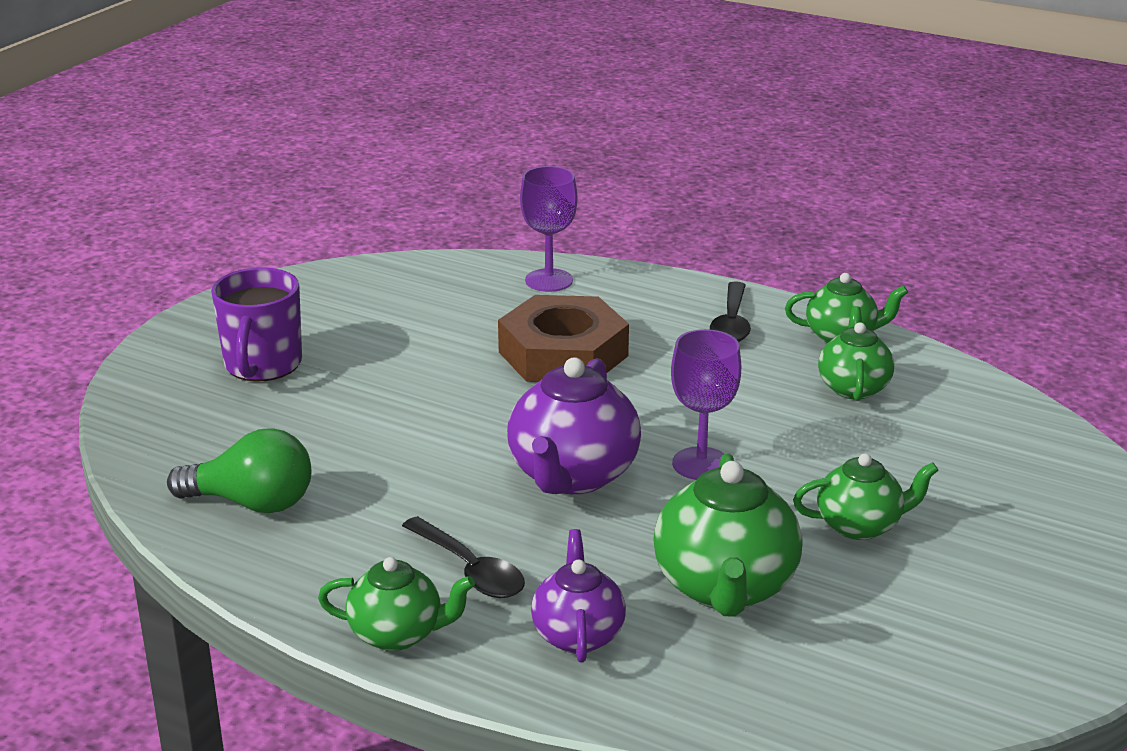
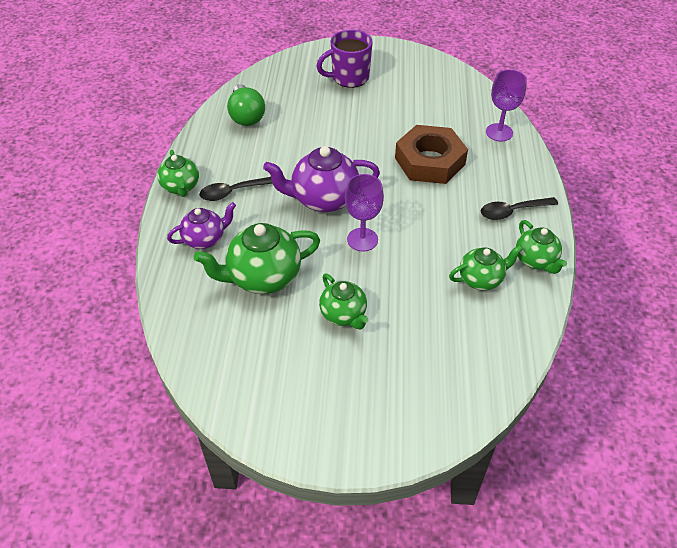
camera: 65 degrees right, 20 degrees up
(470, 570) = (234, 192): black spoon -> black spoon turned 45 degrees clockwise

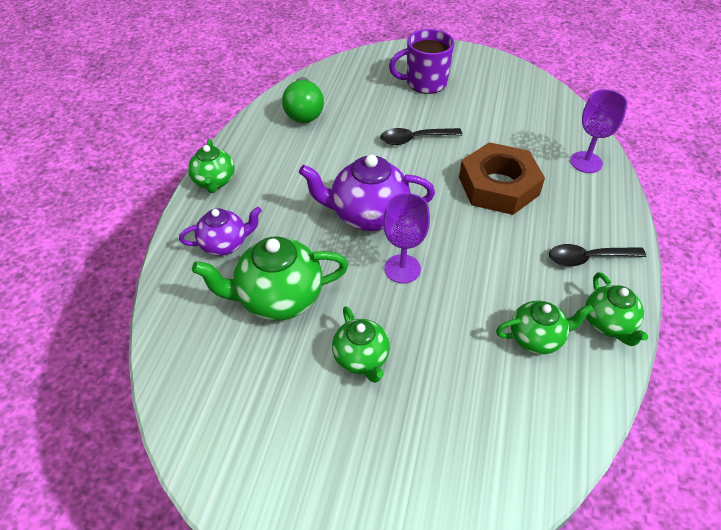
camera: 10 degrees right, 0 degrees up
(234, 192) = (270, 194): black spoon -> black spoon (414, 139)

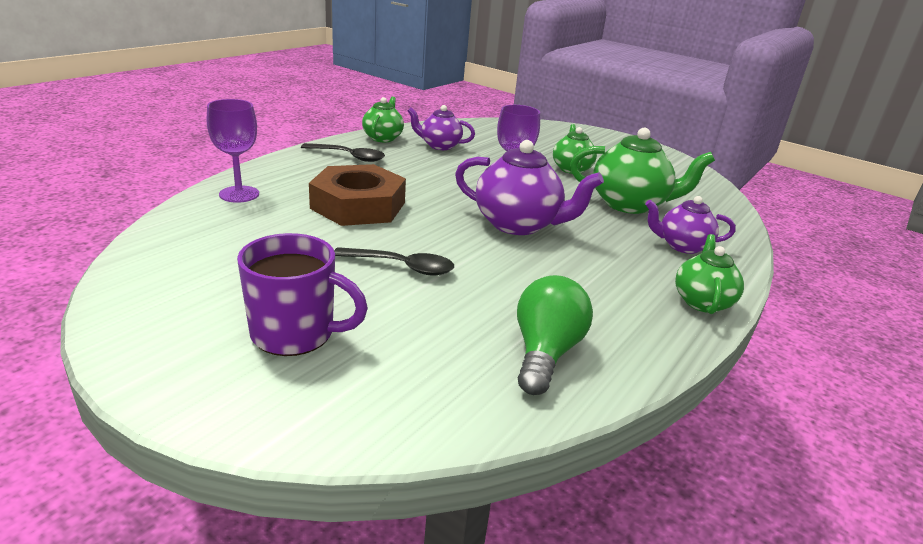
camera: 160 degrees left, 20 degrees down
(537, 338) = (439, 146): green teapot -> purple teapot

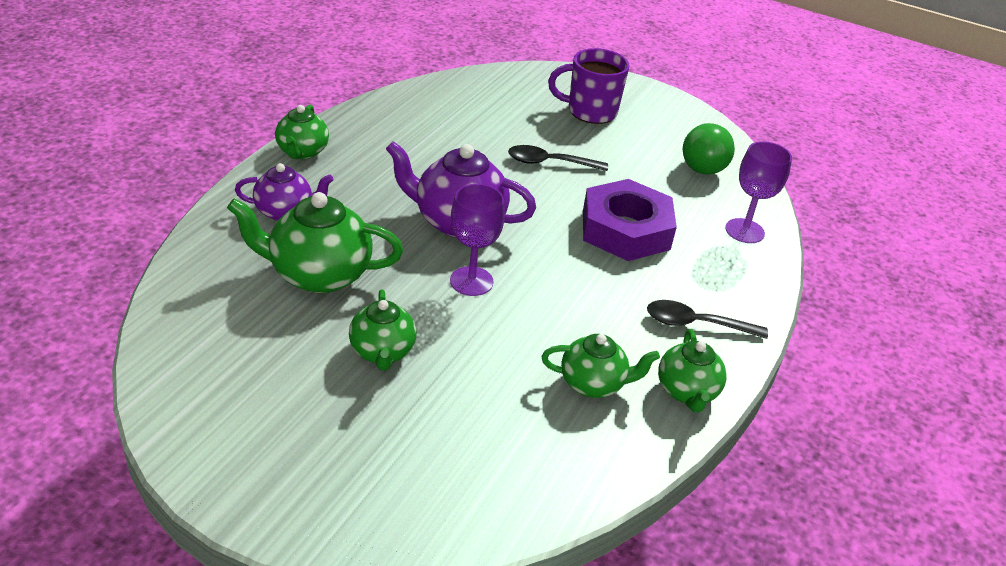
camera: 170 degrees right, 10 degrees up
(358, 205) = (625, 230): brown nut -> purple nut
(439, 146) = (593, 384): purple teapot -> green teapot
(545, 353) = (435, 109): green light bulb -> green light bulb (702, 163)

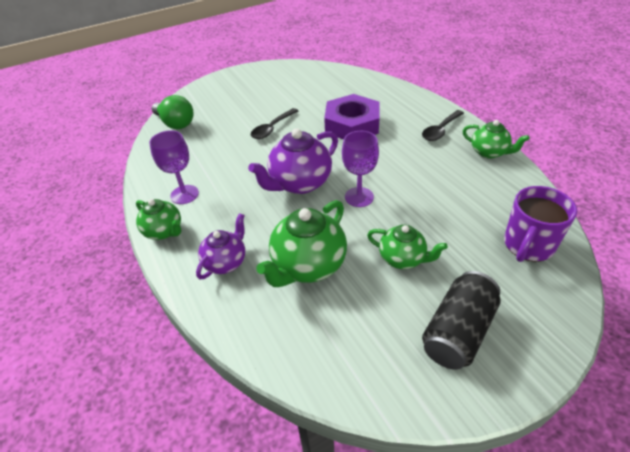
camera: 50 degrees left, 5 degrees up
(288, 431) = (458, 332): none -> black can
(590, 111) = (238, 97): purple mug -> purple mug (528, 245)
(593, 384) = (470, 181): green teapot -> none
(702, 163) = (316, 80): green light bulb -> green light bulb (175, 123)
(744, 231) = (379, 89): purple goblet -> purple goblet (184, 194)

